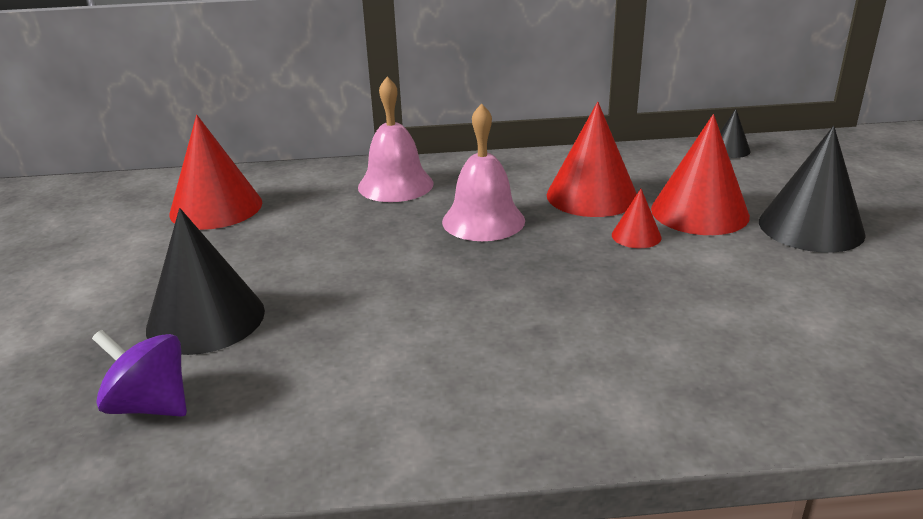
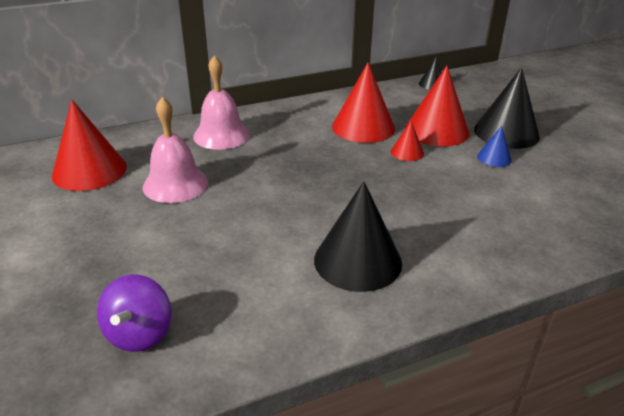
camera: 20 degrees left, 5 degrees up
(150, 405) = (139, 334): purple spinning top -> purple spinning top turned 90 degrees counterclockwise
(206, 319) = (140, 260): black cone -> black cone (357, 261)
(483, 221) = (301, 155): pink bell -> pink bell (175, 184)
(769, 260) = (494, 158): none -> blue cone

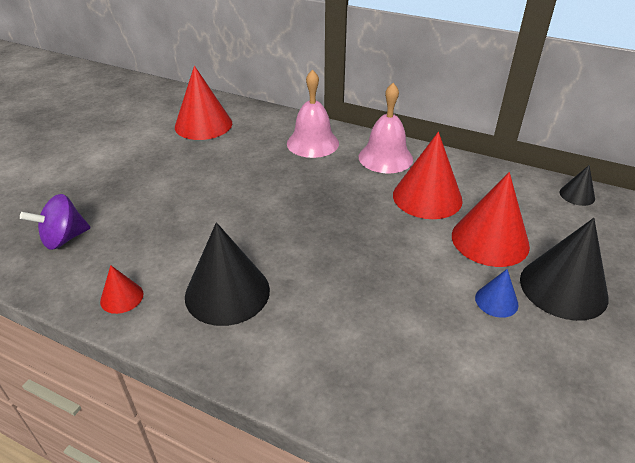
camera: 50 degrees right, 5 degrees up
(175, 184) = (227, 161): pink bell -> pink bell (385, 157)
(407, 152) = (422, 241): red cone -> red cone (122, 297)

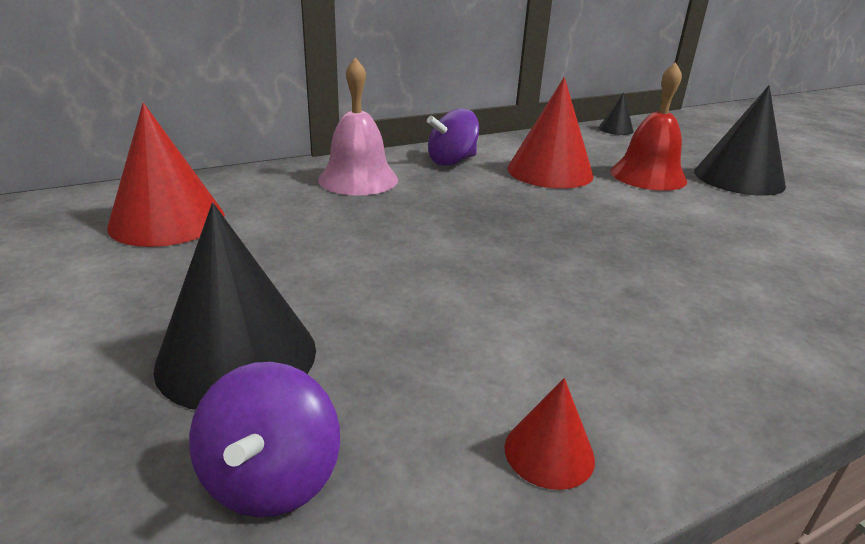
camera: 55 degrees left, 10 degrees down
(227, 292) = (619, 341): black cone -> black cone (237, 356)
(385, 157) = (452, 161): pink bell -> purple spinning top
(490, 240) = (648, 175): red cone -> red bell
(496, 301) = (741, 206): blue cone -> none

